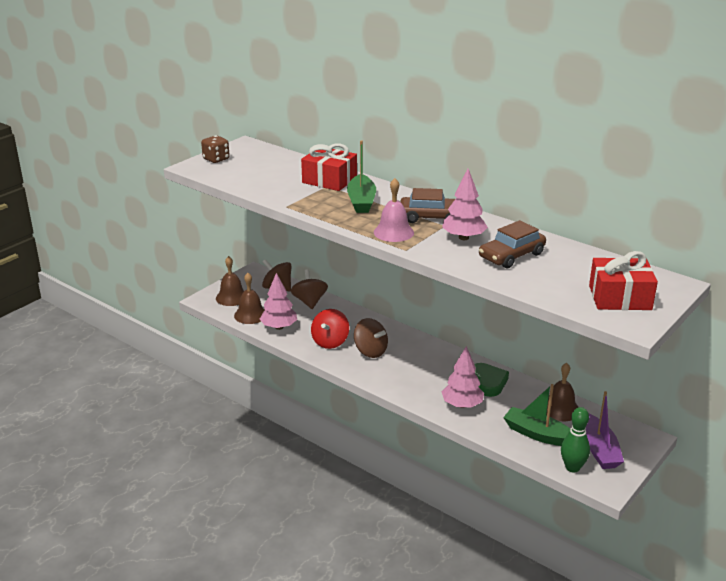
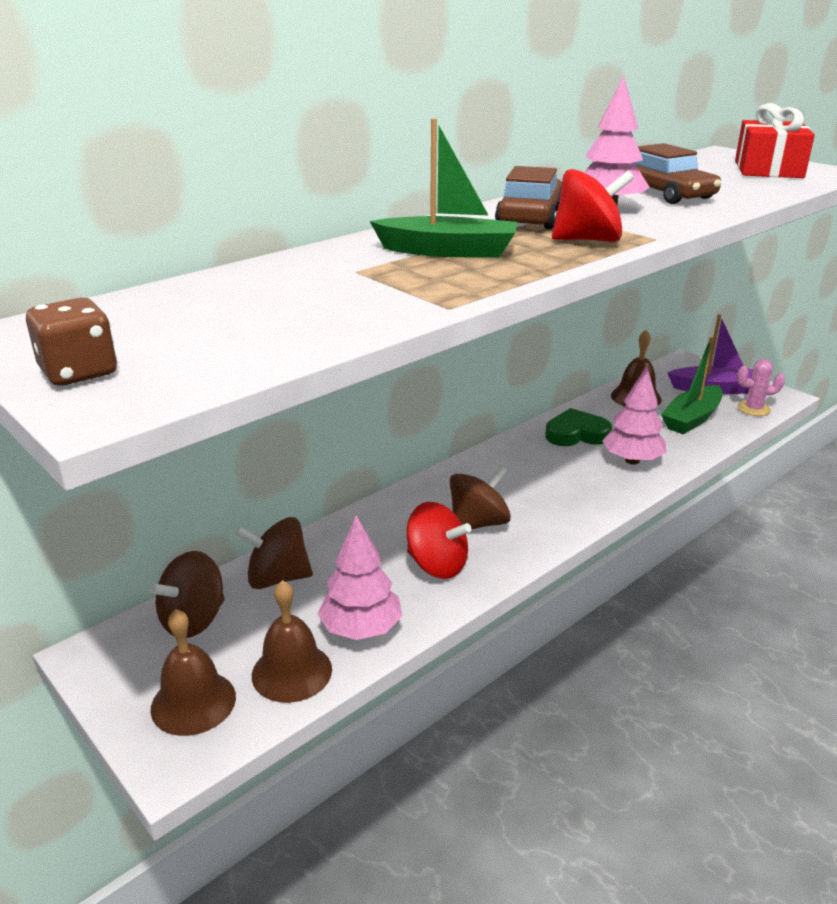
camera: 80 degrees left, 0 degrees up
(329, 180) = (329, 267): red gift -> none
(393, 232) = (588, 240): pink bell -> red spinning top
(572, 467) = (753, 409): green bowling pin -> pink cactus

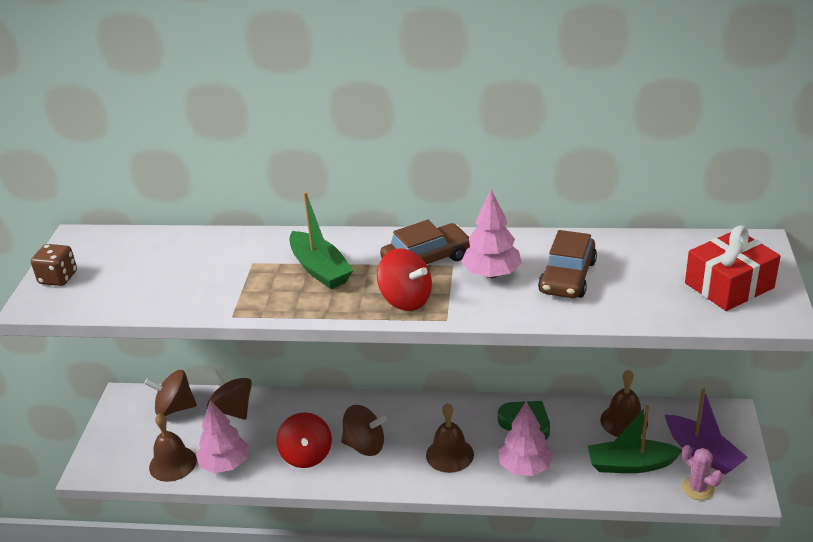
camera: 50 degrees right, 5 degrees up
(193, 702) = (125, 449): brown bell -> brown bell (449, 454)

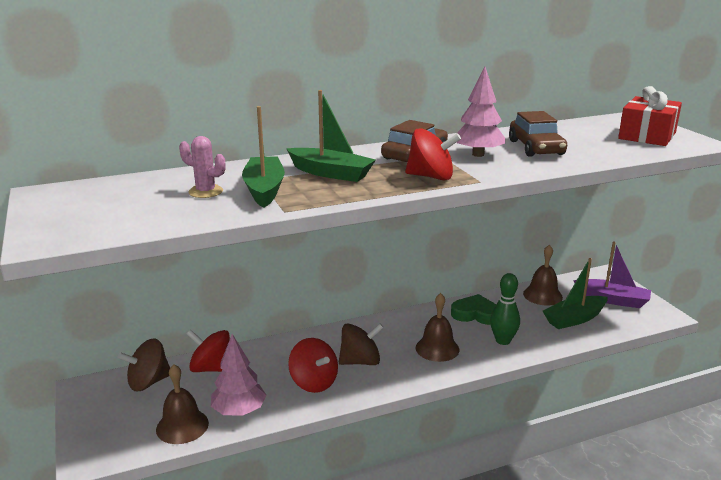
camera: 30 degrees left, 10 degrees down
(58, 278) = (52, 220): brown dice -> none
(232, 410) = (211, 368): brown spinning top -> red spinning top
(242, 280) = (264, 189): none -> green boat
(525, 467) = (503, 341): pink tree -> green bowling pin
(698, 488) = (632, 320): pink cactus -> pink cactus (205, 192)

